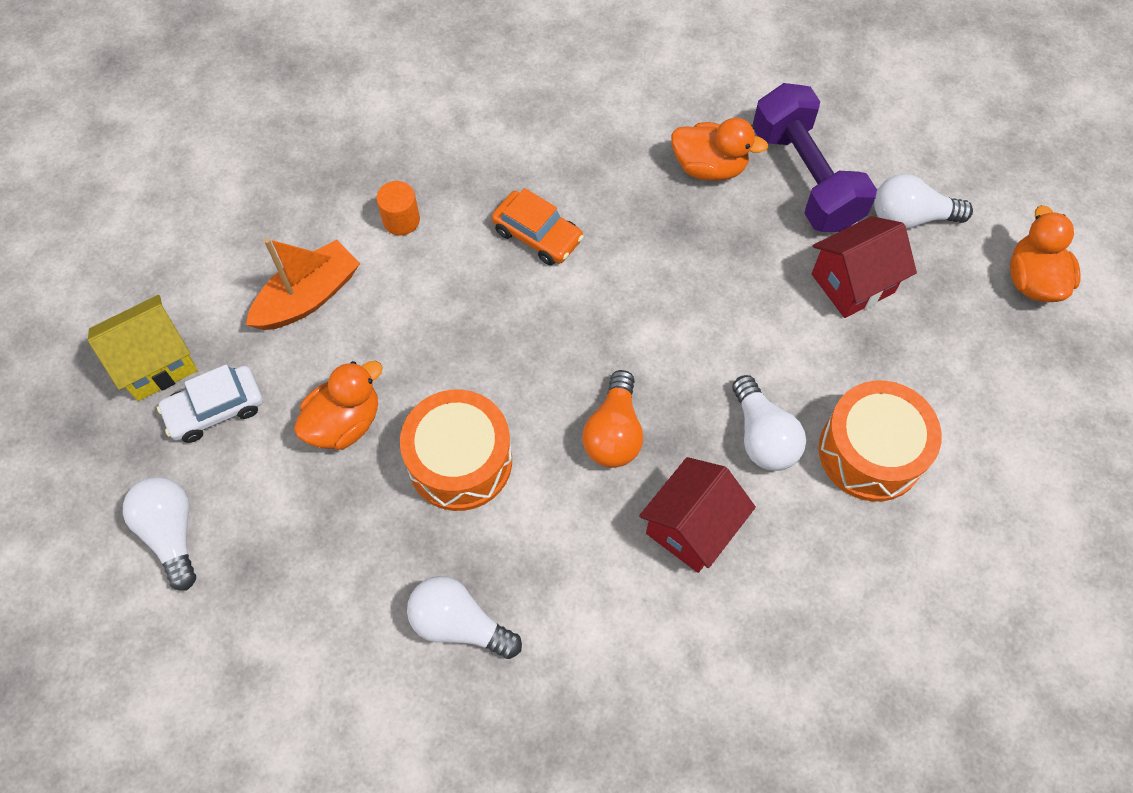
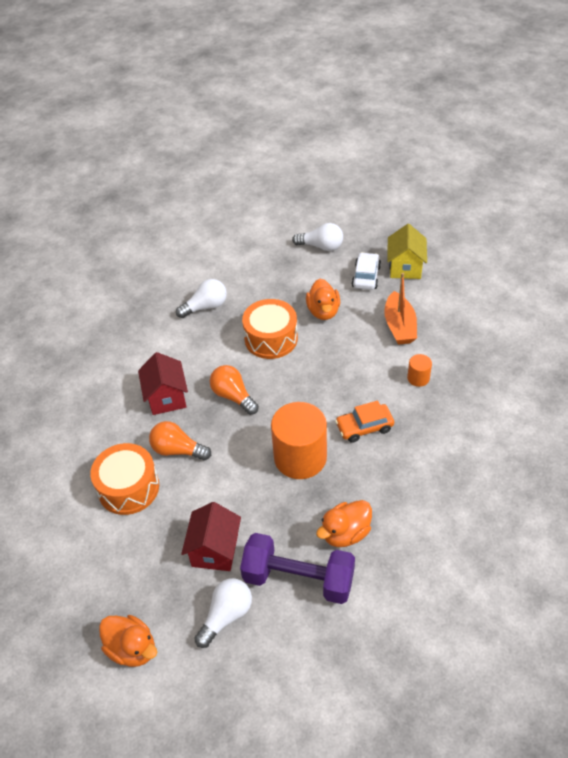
camera: 130 degrees right, 15 degrees down
(646, 278) = (300, 457): none -> orange cylinder
(763, 436) = (177, 450): white light bulb -> orange light bulb

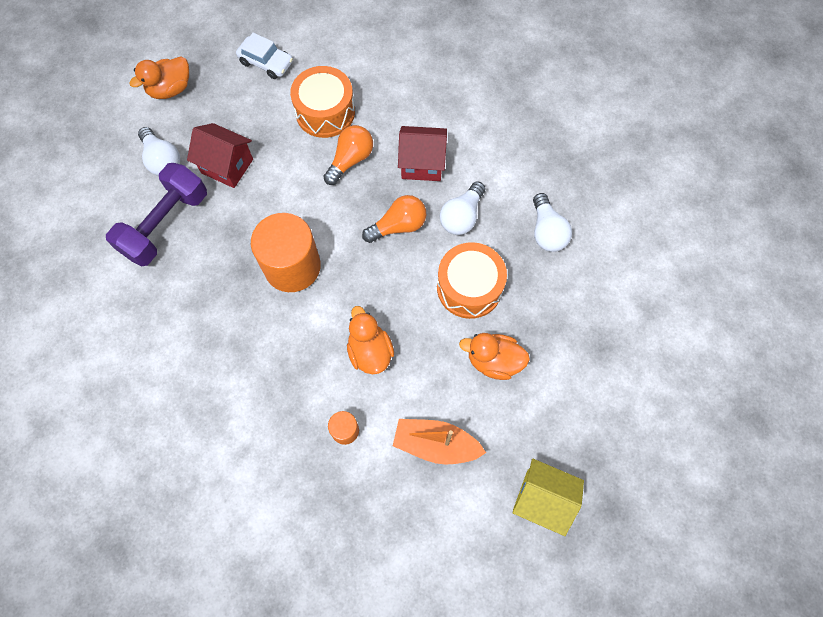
camera: 105 degrees right, 20 degrees up
(321, 246) = (619, 401): white light bulb -> white light bulb (461, 216)
(345, 533) = (189, 279): orange duck -> orange duck (370, 351)
(364, 427) = (302, 343): orange car -> none
(366, 276) = (540, 438): white car -> white car (266, 62)

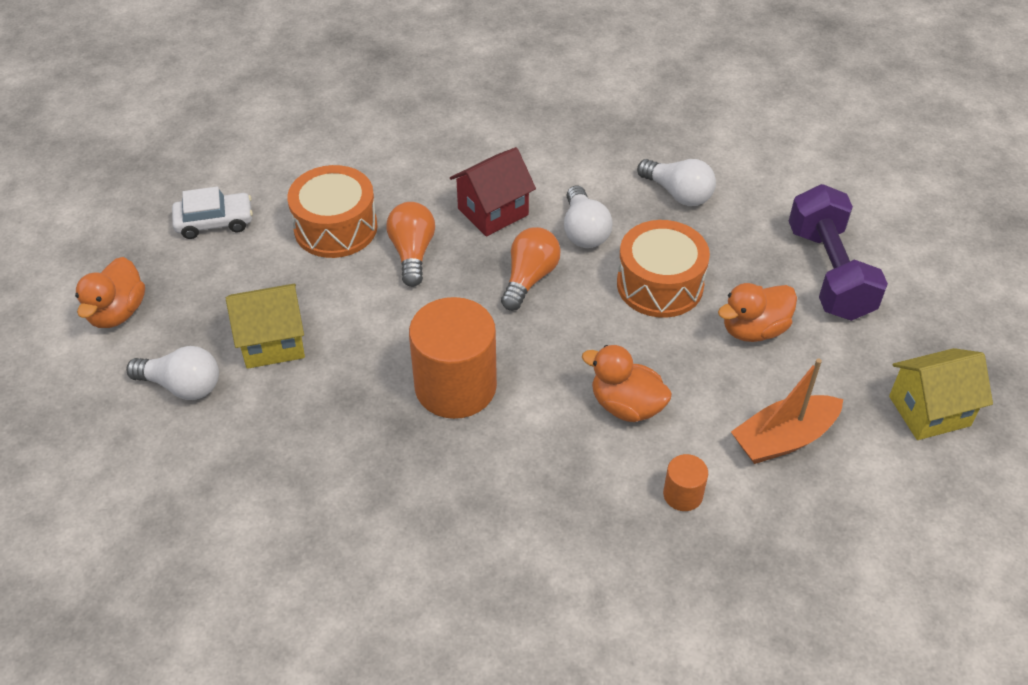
camera: 40 degrees left, 20 degrees down
(165, 224) = (256, 445): purple dumbbell -> purple dumbbell (829, 273)
(227, 166) = (273, 343): red house -> yellow house

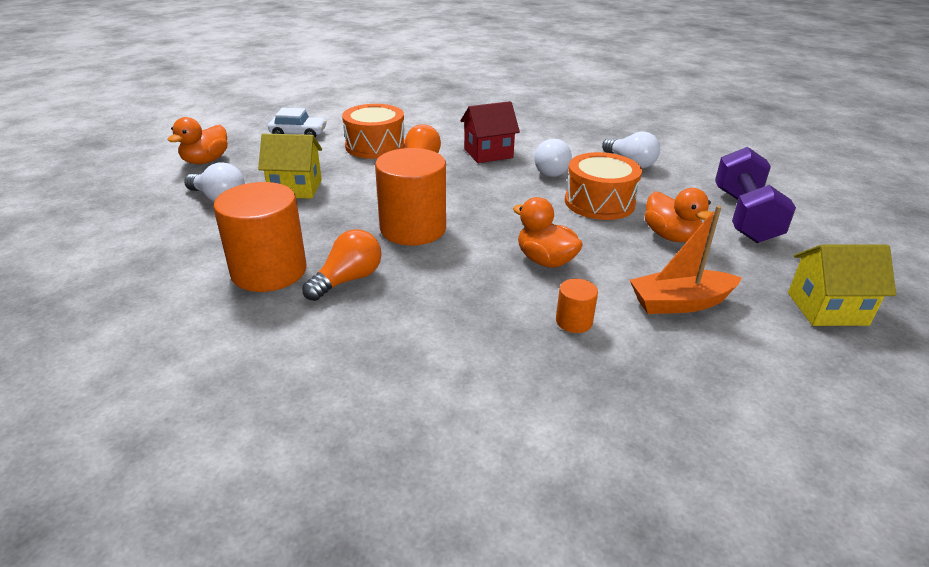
camera: 15 degrees right, 15 degrees down
(319, 501) = (269, 271): none -> orange cylinder
(529, 278) = (499, 185): orange light bulb -> orange light bulb (348, 280)
(754, 329) = (670, 236): orange duck -> orange duck turned 105 degrees counterclockwise

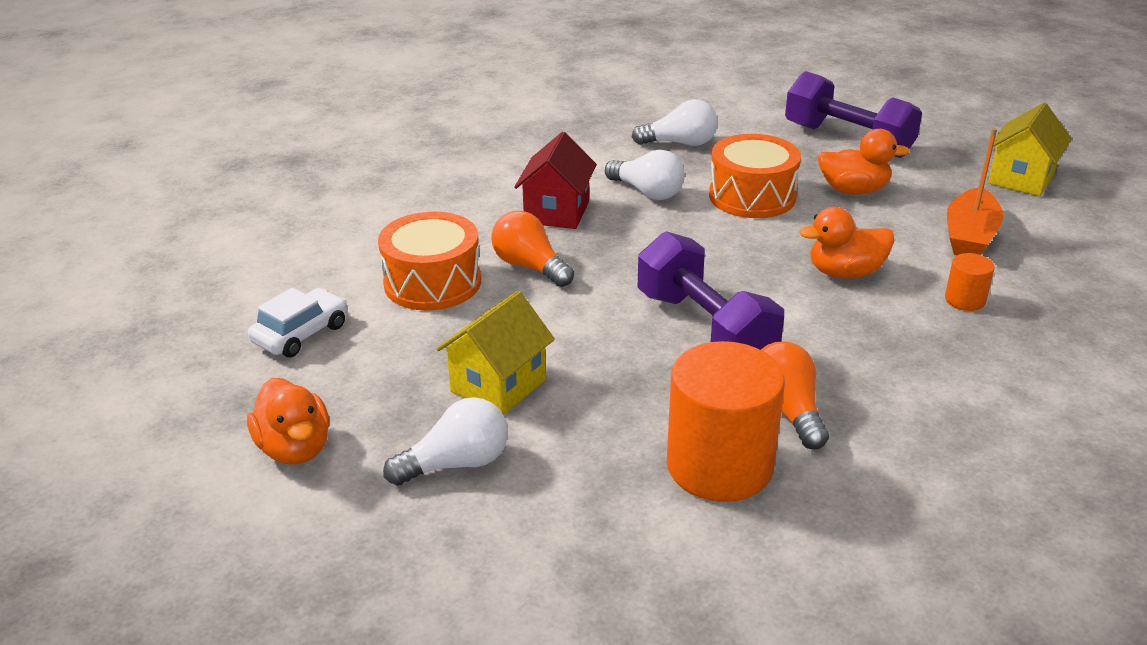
camera: 55 degrees left, 0 degrees up
(413, 229) = (705, 329): orange cylinder -> purple dumbbell

